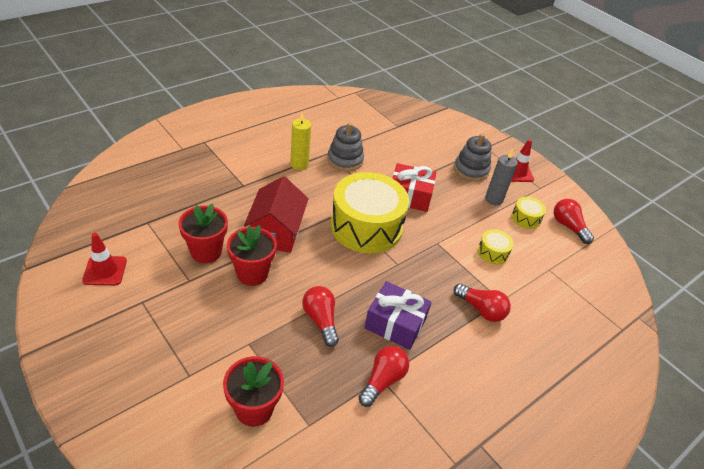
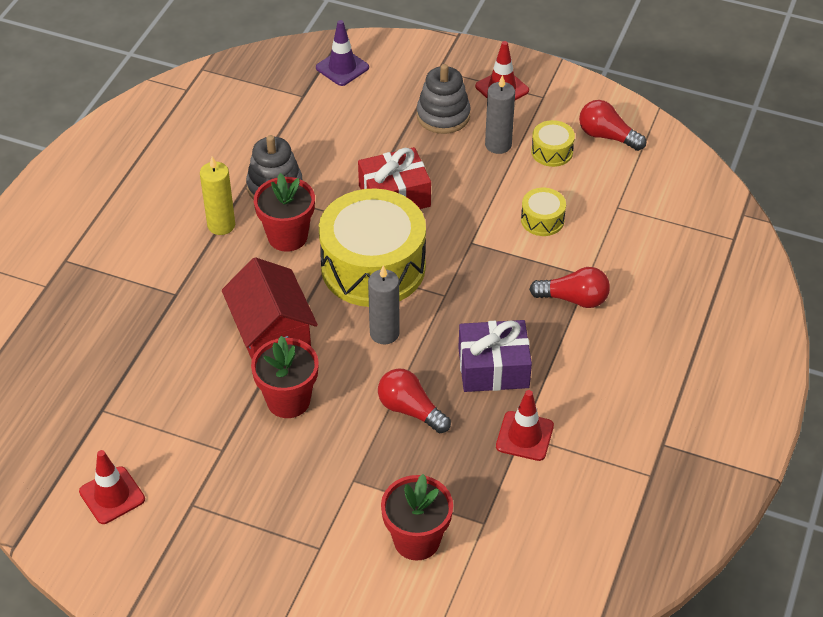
camera: 25 degrees left, 5 degrees up
(206, 252) = (210, 405): red flower pot -> red flower pot (287, 236)
(342, 266) = (384, 333): none -> grey candle
(383, 380) = (524, 436): red light bulb -> red traffic cone
(430, 123) = (342, 68): none -> purple traffic cone

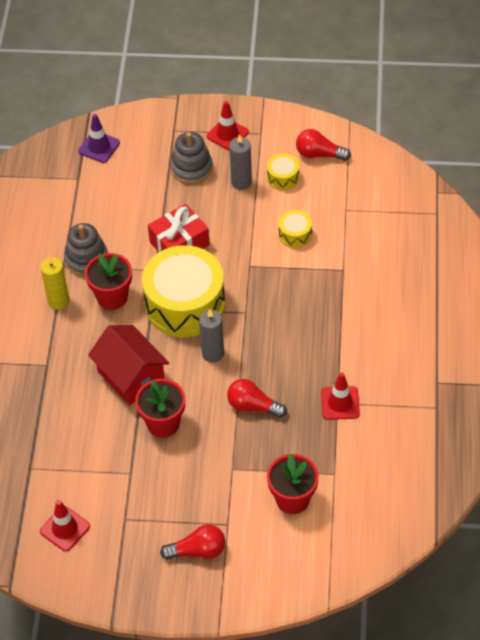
camera: 15 degrees left, 5 degrees up
(493, 368) = (300, 358): purple gift -> none
(574, 299) = (339, 290): red light bulb -> red light bulb (198, 551)

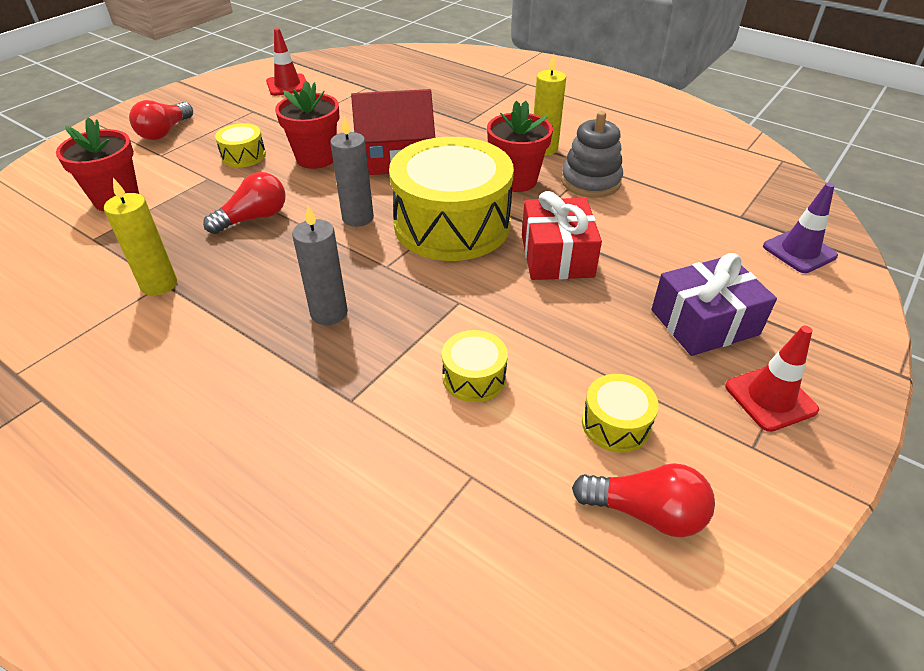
camera: 120 degrees right, 10 degrees down
(191, 168) = (704, 322): grey stacking toy -> purple gift
(191, 469) = (243, 156): none -> yellow drum
(241, 182) = (638, 365): grey candle -> grey candle (329, 313)
(319, 154) = (646, 512): red light bulb -> red light bulb turned 60 degrees clockwise
(340, 403) = (159, 284): red traffic cone -> yellow candle

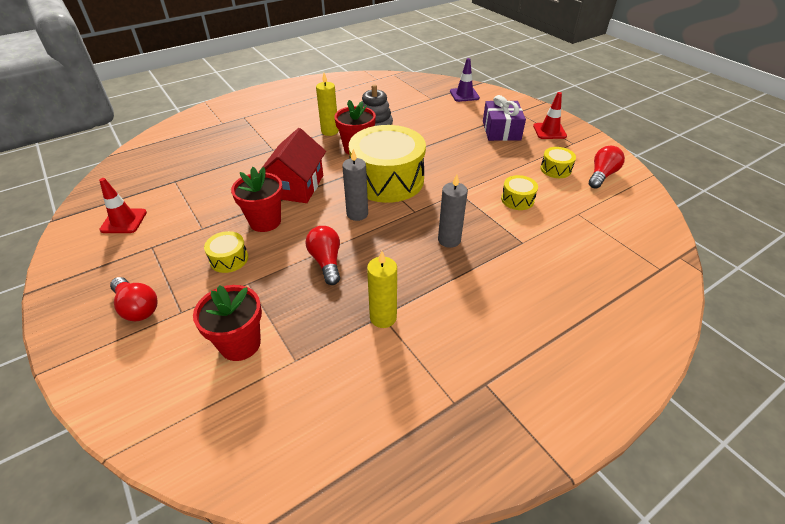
camera: 70 degrees left, 0 degrees up
(557, 256) = (435, 154): red gift -> none

